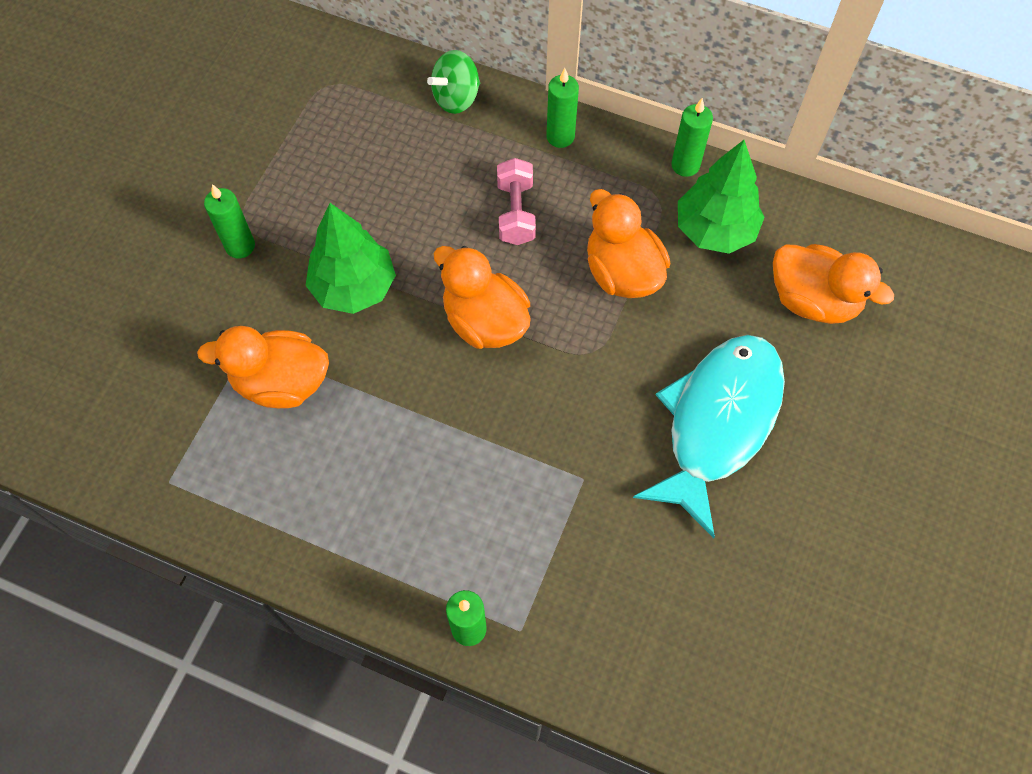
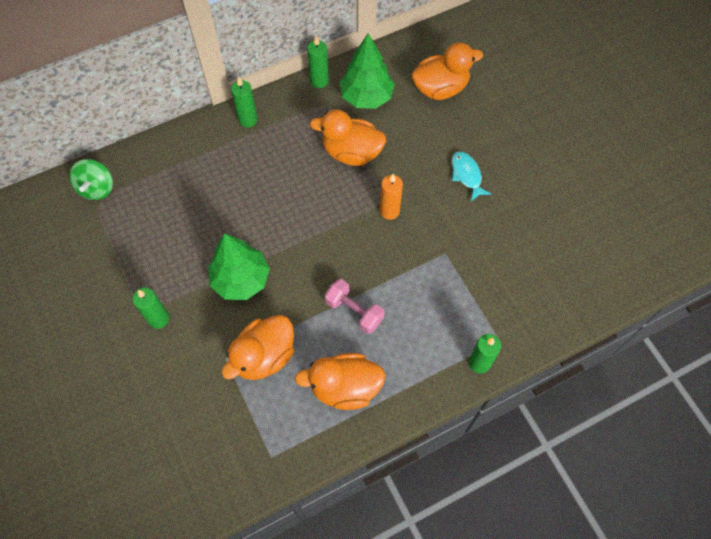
camera: 50 degrees left, 0 degrees up
(456, 98) = (175, 148): green spinning top -> green spinning top (97, 188)
(485, 321) = (320, 233): orange duck -> orange duck (345, 387)
(516, 212) = (272, 172): pink dumbbell -> pink dumbbell (354, 311)
(582, 373) = (389, 211): none -> orange candle
(717, 422) = (466, 175): turquoise fish -> turquoise fish, size x0.43

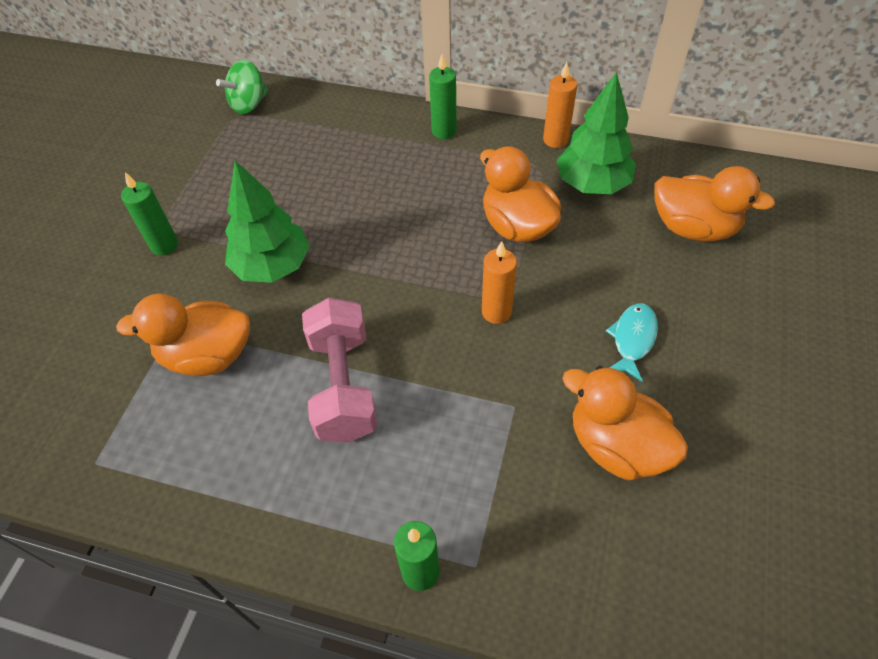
camera: 45 degrees right, 10 degrees down
(319, 81) = (555, 140): green candle -> orange candle
(345, 387) = (243, 458): orange duck -> orange duck (616, 445)
(354, 311) = (343, 385): pink dumbbell -> pink dumbbell, size x1.51

